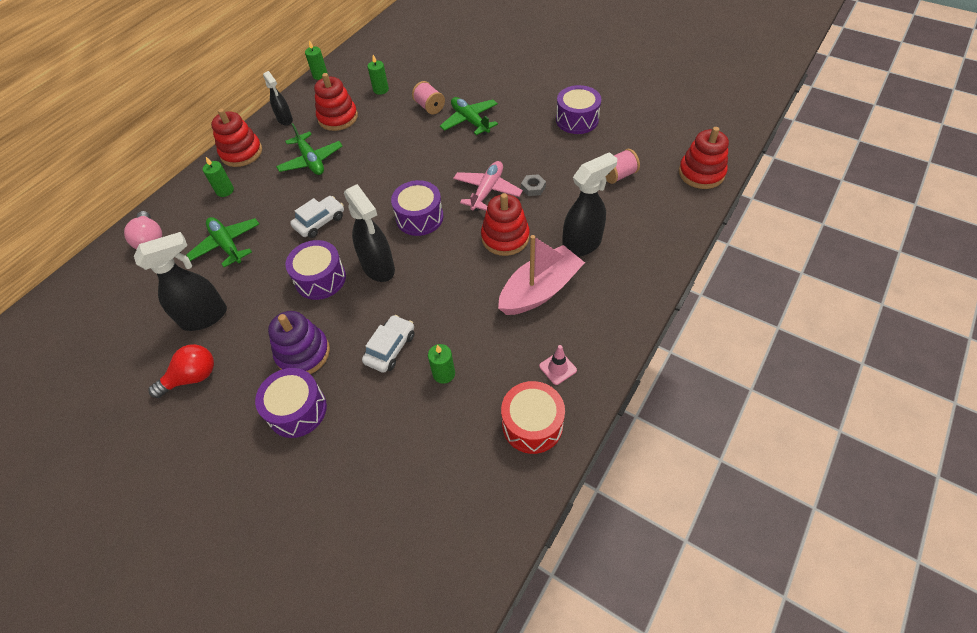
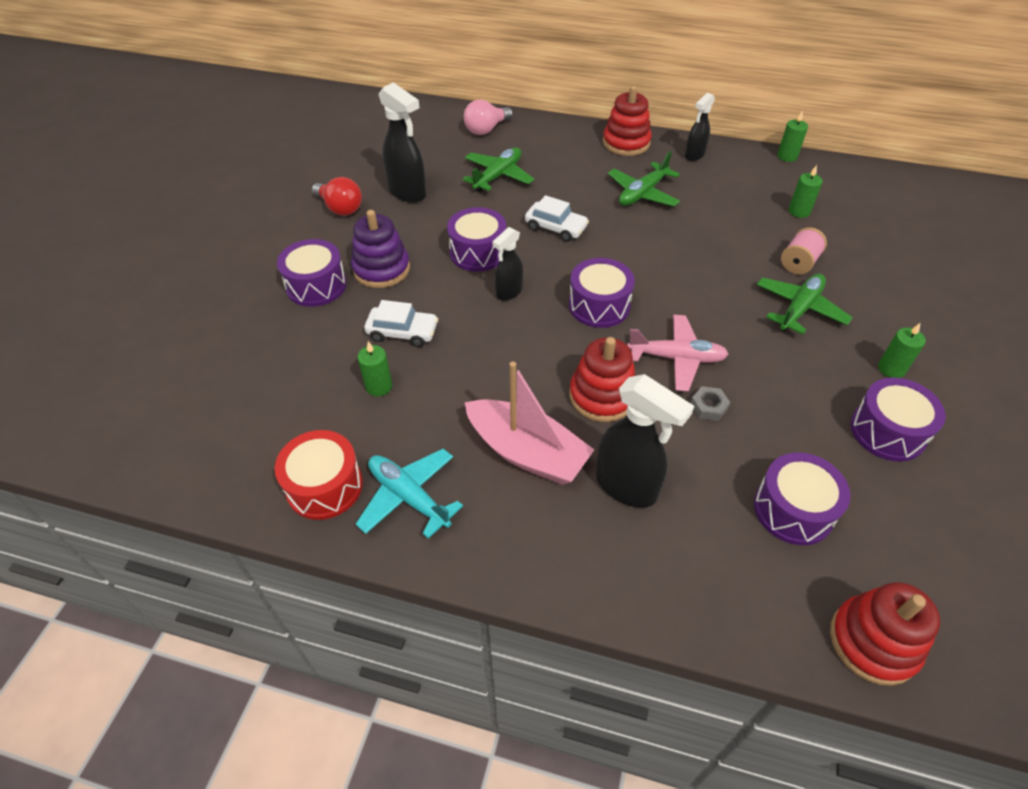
camera: 70 degrees right, 5 degrees down
(225, 191) = (568, 150): green candle -> green candle (891, 369)
(338, 118) = (724, 192): red stacking toy -> none
(378, 268) = (509, 292): black spray bottle -> black spray bottle, size x0.61
(557, 368) = (409, 497): pink traffic cone -> turquoise plane
(618, 175) = (793, 510): pink spool -> purple drum

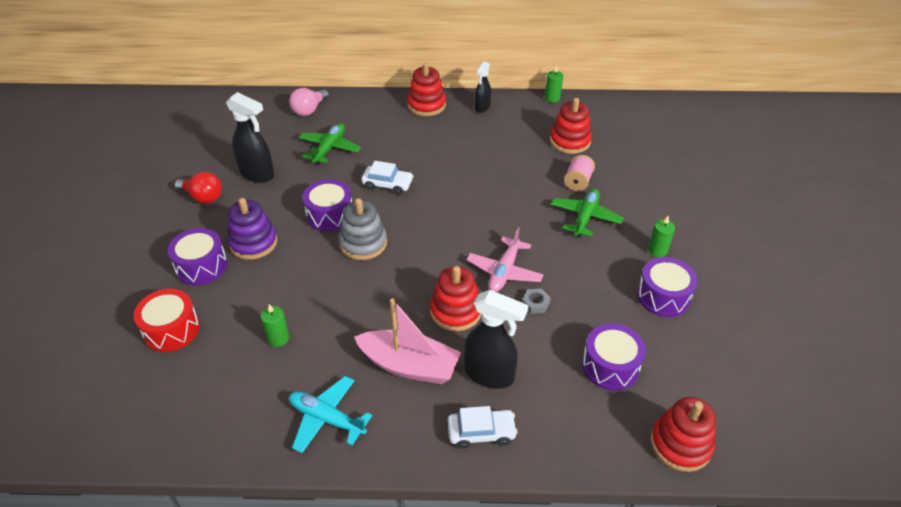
camera: 15 degrees left, 5 degrees down
(324, 486) = (256, 425): red drum -> red drum (171, 329)
(402, 332) = (286, 291): white car -> white car (481, 432)
(509, 292) = (363, 243): black spray bottle -> grey stacking toy
(599, 305) = (436, 241): purple drum -> none
(642, 193) = (449, 145): green plane -> none
(676, 358) = (504, 271): pink plane -> pink plane turned 120 degrees clockwise
(799, 211) = (570, 141): green candle -> red stacking toy

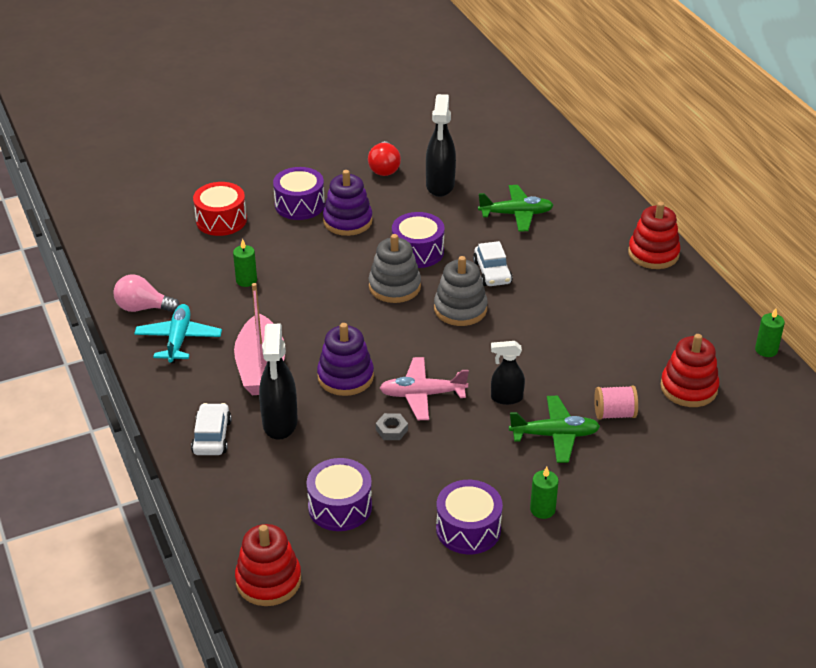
camera: 65 degrees right, 5 degrees down
(309, 110) = (567, 177): pink light bulb -> pink light bulb (143, 308)
(418, 216) = (460, 309): none -> grey stacking toy
(456, 311) = (345, 377): red stacking toy -> purple stacking toy
(481, 432) = (212, 436): white car -> white car turned 150 degrees counterclockwise
(482, 107) = (689, 297): black spray bottle -> black spray bottle (506, 398)

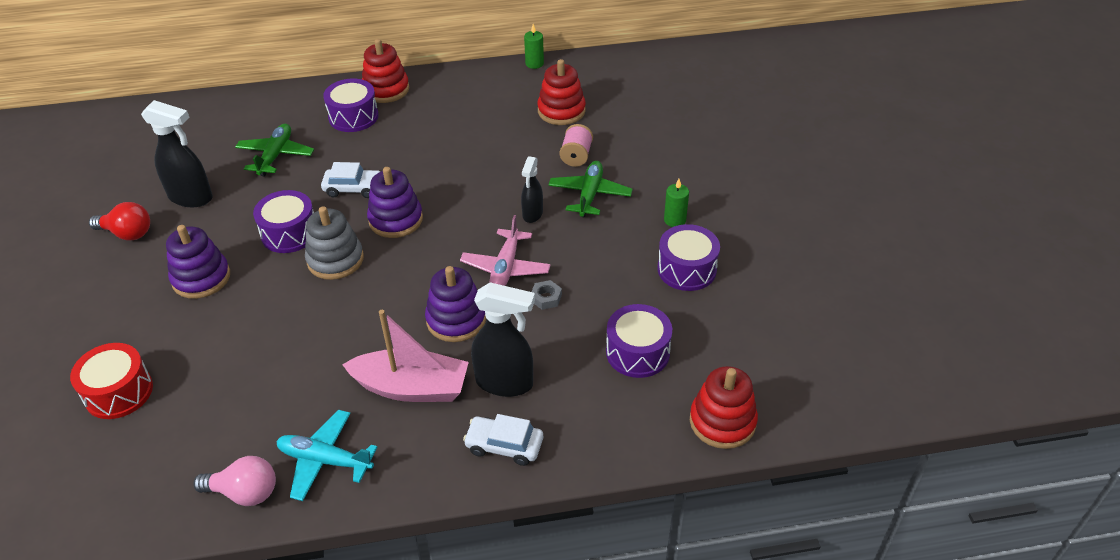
camera: 75 degrees left, 5 degrees up
(143, 308) = (244, 492): pink light bulb -> pink light bulb turned 105 degrees counterclockwise
(246, 280) = (252, 382): green candle -> none
(299, 205) = (141, 314): purple drum -> purple drum (353, 117)
(460, 309) = (396, 220): grey stacking toy -> purple stacking toy

